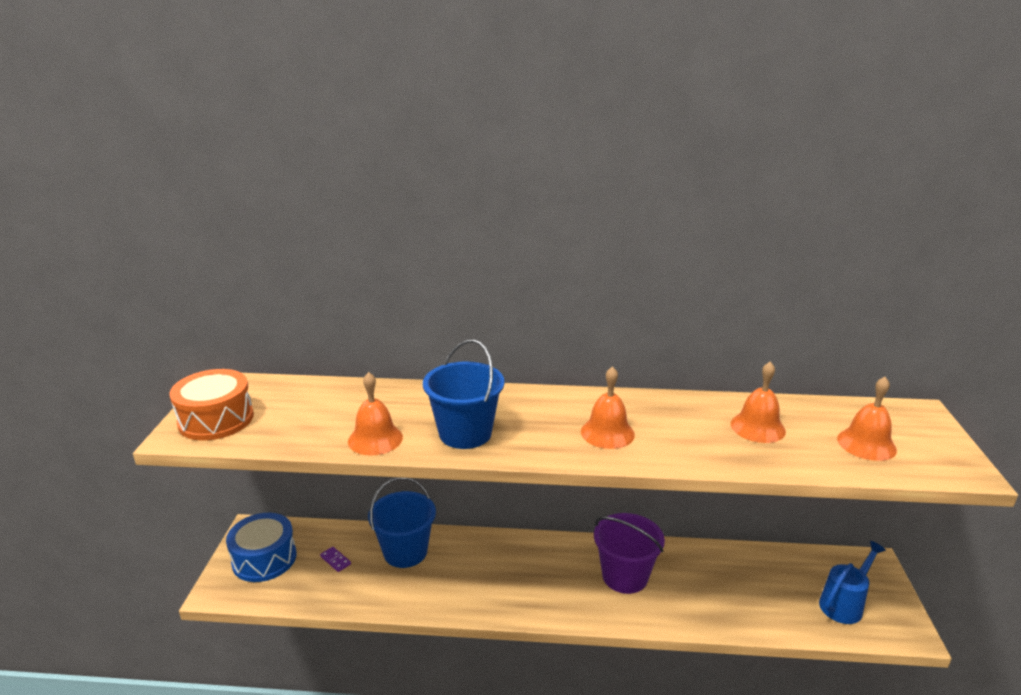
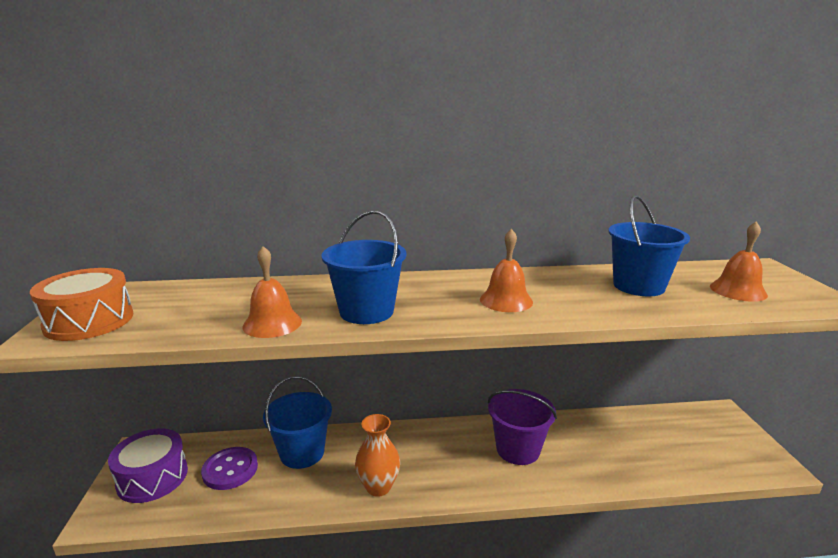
camera: 10 degrees left, 5 degrees down
(264, 559) = (152, 477): blue drum -> purple drum
(335, 560) = (230, 470): purple domino -> purple button
(473, 596) = (378, 487): none -> orange vase
(757, 427) = (638, 286): orange bell -> blue bucket
(844, 604) = (715, 449): blue watering can -> none

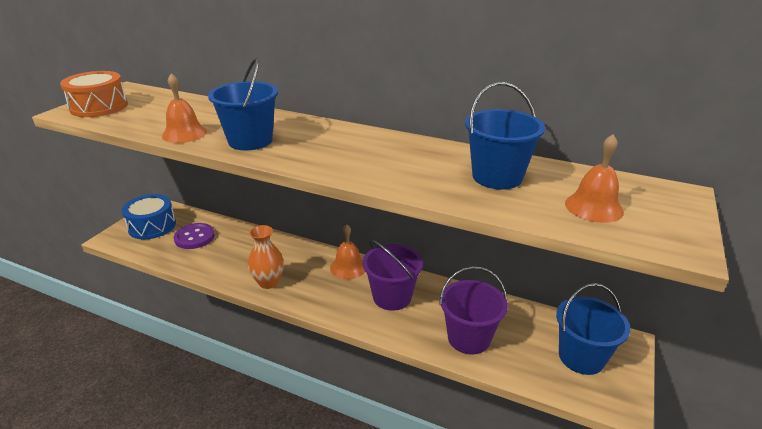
camera: 30 degrees right, 10 degrees up
(152, 477) = (152, 226): purple drum -> blue drum
(302, 453) = (243, 242): blue bucket -> blue bucket (581, 357)
(506, 300) = (359, 158): orange bell -> orange bell (348, 267)
(620, 460) = (468, 338): none -> purple bucket

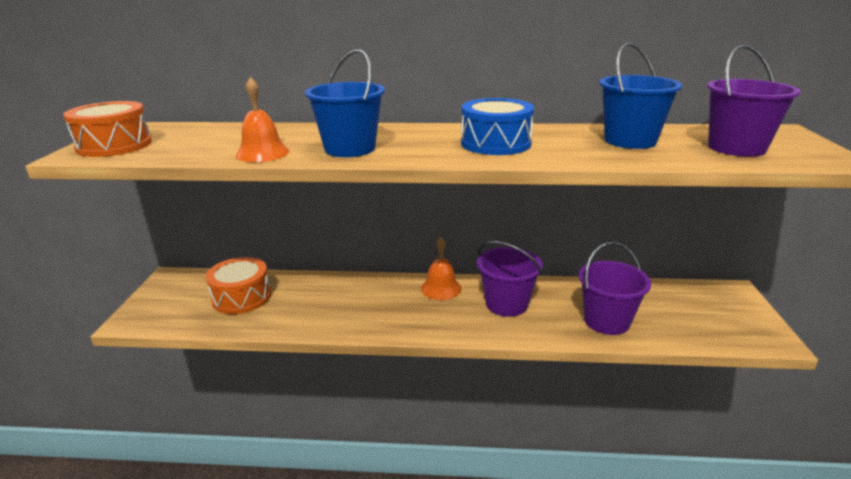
camera: 20 degrees left, 5 degrees down
(152, 226) = (177, 297): blue drum -> blue drum (495, 143)
(194, 237) = (241, 297): purple button -> orange drum
(268, 282) = (366, 321): orange vase -> none
(581, 357) = (711, 311): blue bucket -> none
(593, 207) = (736, 148): orange bell -> purple bucket

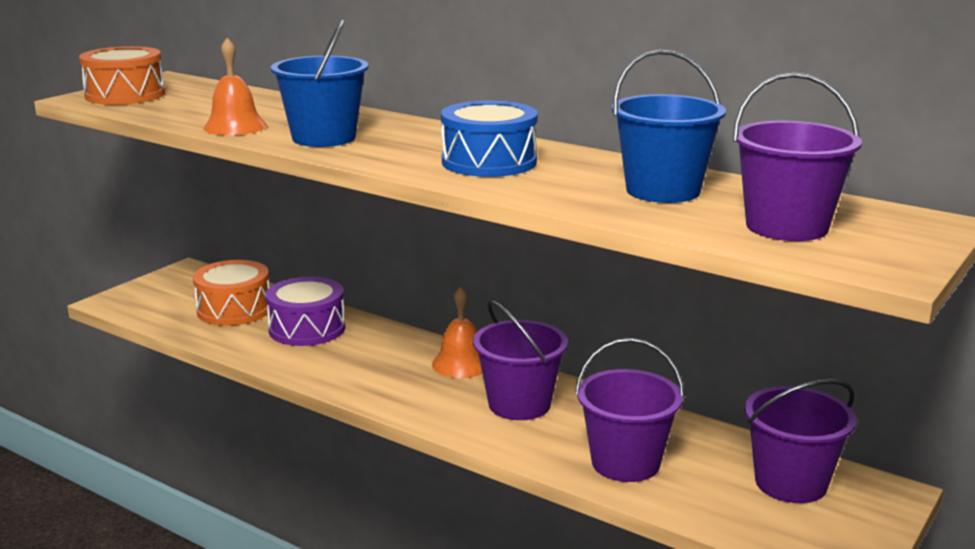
camera: 30 degrees right, 5 degrees down
(312, 295) = (307, 329): none -> purple drum
(692, 302) = (791, 483): none -> purple bucket

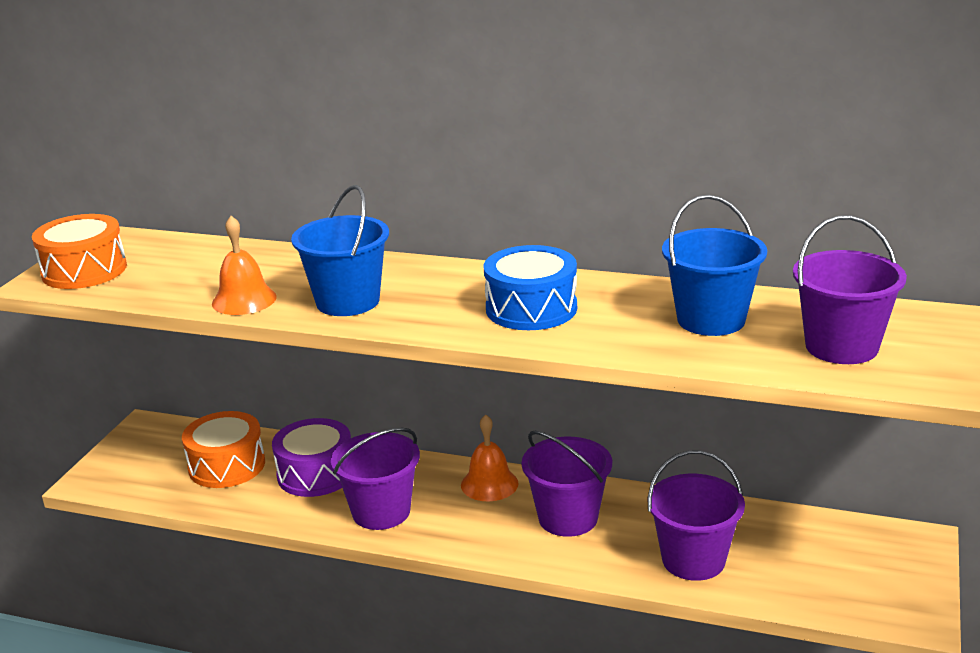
camera: 15 degrees left, 5 degrees up
(791, 483) = (838, 549): purple bucket -> purple bucket (381, 512)

